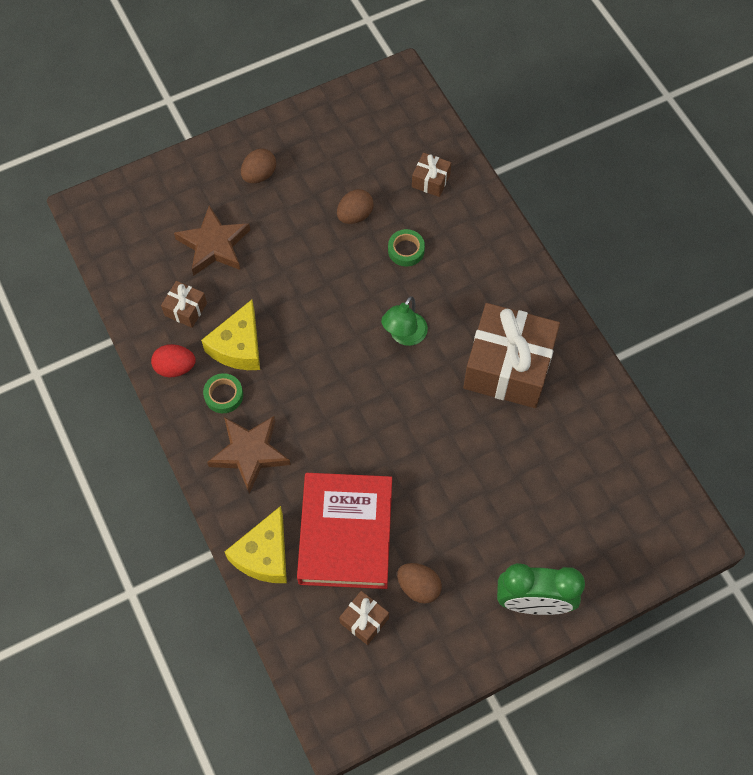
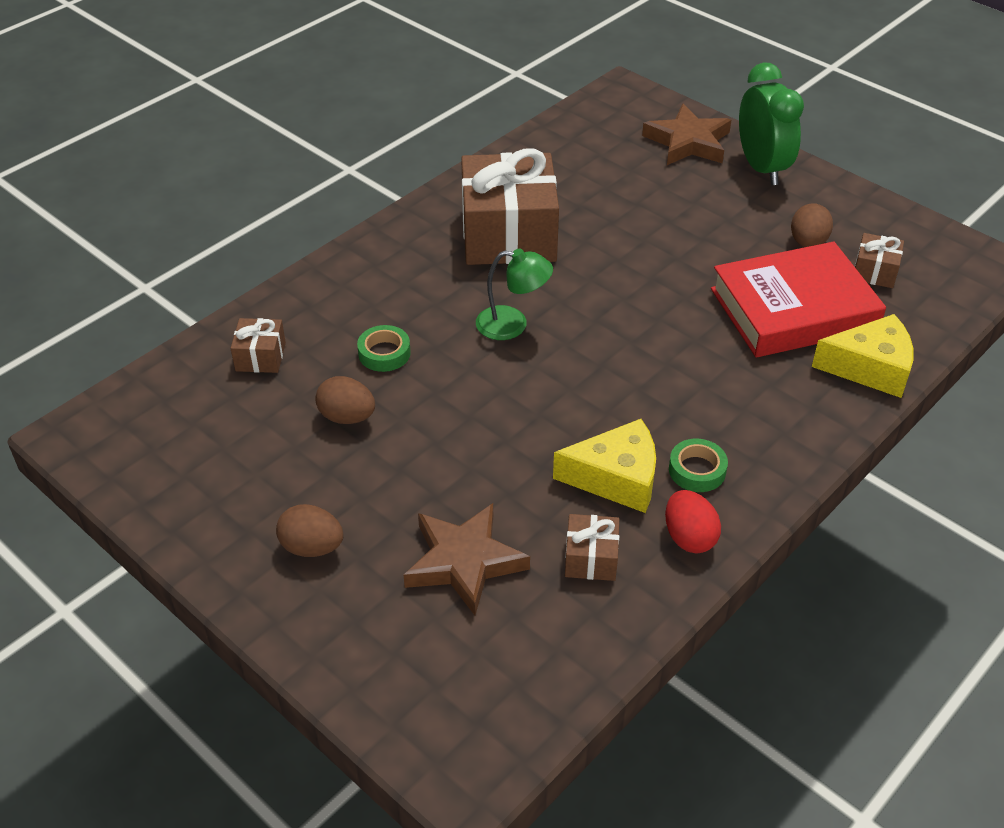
camera: 110 degrees left, 20 degrees down
(250, 453) = (758, 419): brown star -> brown star (688, 142)

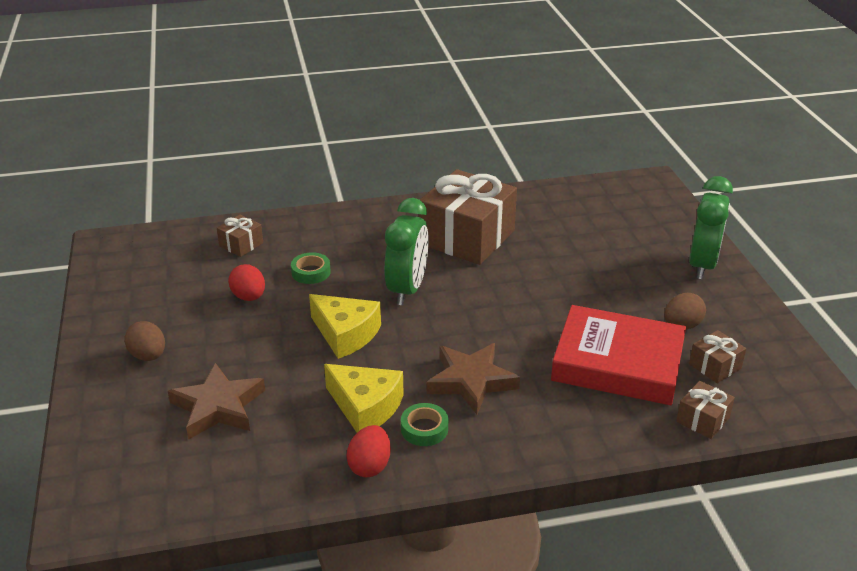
camera: 35 degrees right, 10 degrees down
(347, 417) = (249, 297): brown egg -> red egg
(512, 324) = (407, 289): green lamp -> green clock
(591, 558) = (293, 444): brown gift -> brown gift (702, 419)
(688, 142) = (663, 229): brown star -> brown star (471, 381)
(870, 368) = (633, 426): yellow cheese -> yellow cheese (345, 334)

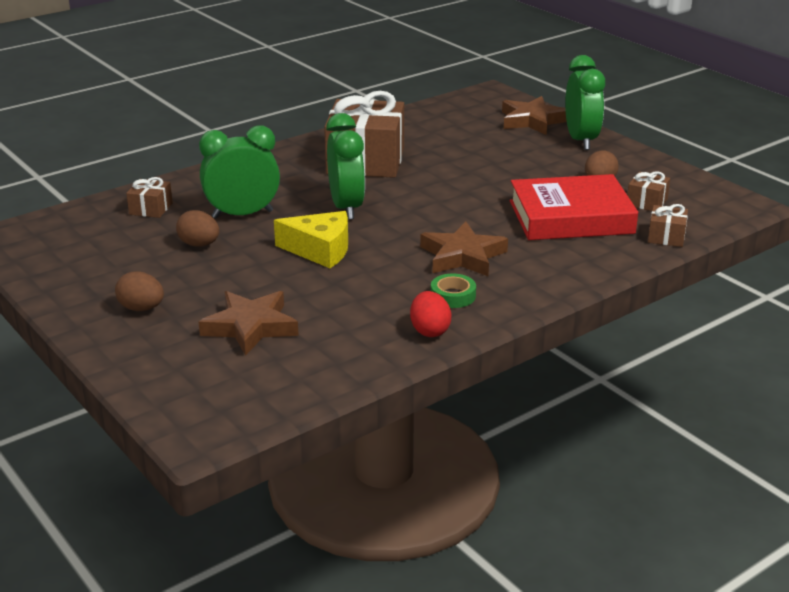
camera: 25 degrees left, 5 degrees down
(249, 297) = (199, 244): red egg -> brown egg
(311, 272) = (242, 214): green tape -> green clock
(365, 407) = (387, 294): yellow cheese -> none
(669, 227) = (532, 120): none -> brown star

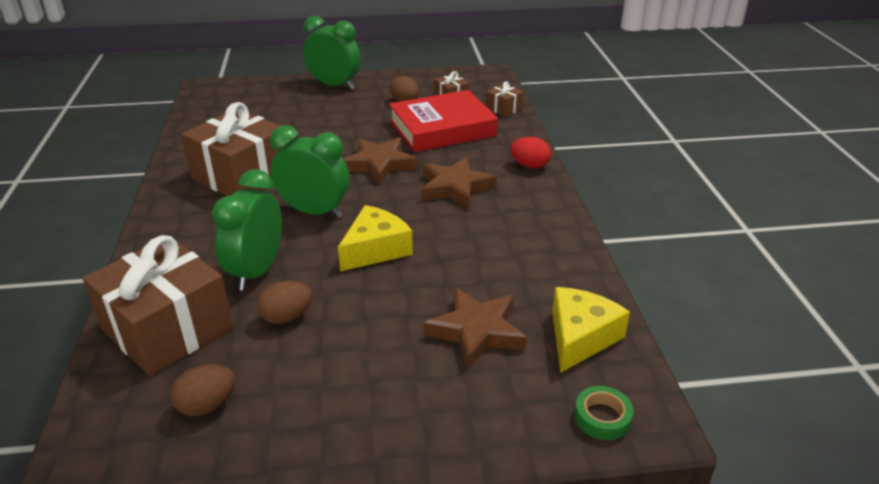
camera: 60 degrees left, 5 degrees up
(141, 308) = (379, 396): brown egg -> brown egg (207, 405)
(151, 209) = (168, 328): brown gift -> brown gift, size x2.29
(285, 379) = (580, 337): none -> yellow cheese
(429, 331) = (555, 239): red egg -> red egg (529, 166)
(453, 296) = (511, 212): green tape -> green tape (602, 417)
(532, 120) = (278, 90): brown star -> brown star (379, 164)
(571, 217) = (442, 128): red book -> red book turned 45 degrees clockwise

